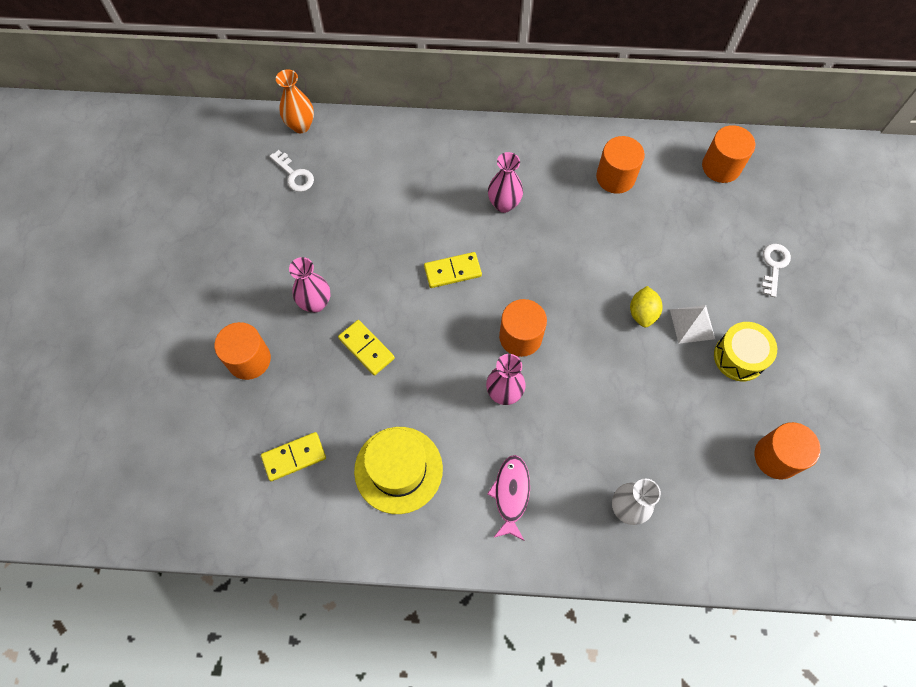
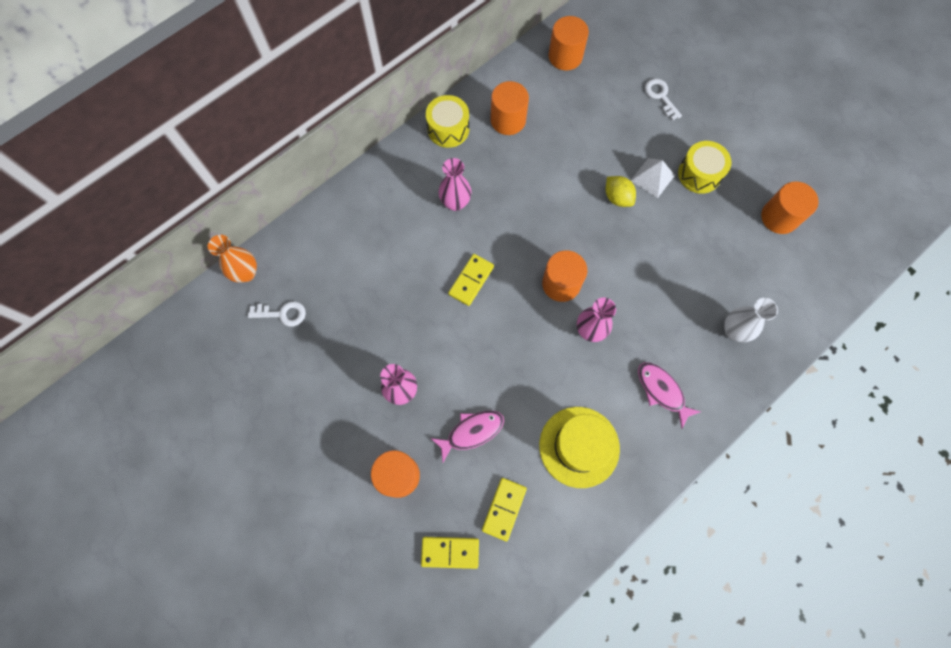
camera: 45 degrees left, 5 degrees up
(332, 380) = (472, 432): none -> pink fish
(366, 348) = (471, 388): yellow domino -> yellow domino (450, 552)
(559, 145) = (448, 129): none -> yellow drum

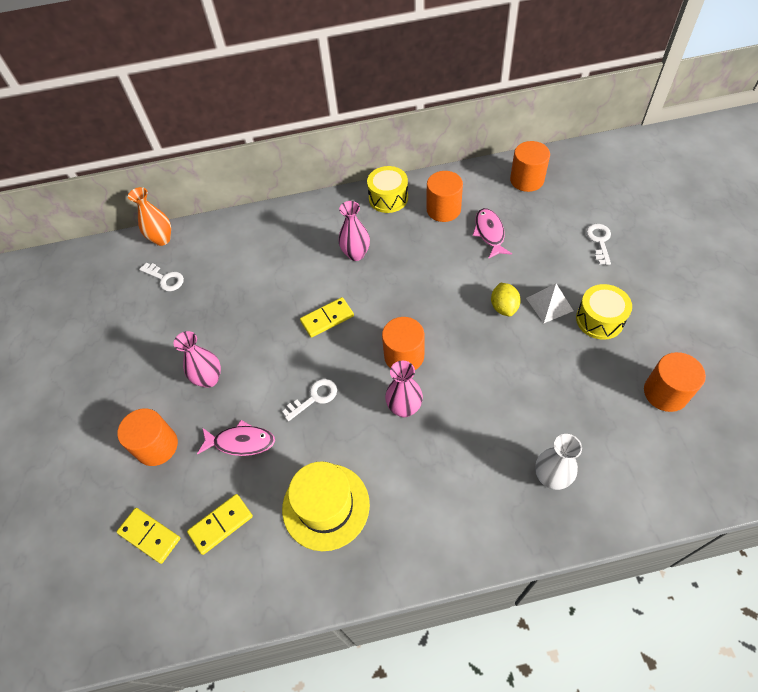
camera: 35 degrees right, 15 degrees down
(509, 360) = (314, 397): none -> white key
(662, 391) = (439, 497): pink fish -> pink fish (489, 233)

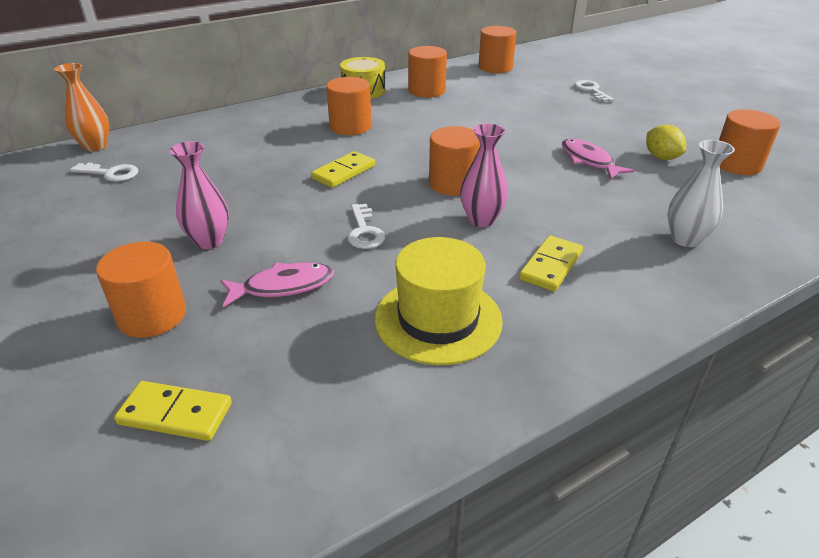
camera: 25 degrees left, 20 degrees down
(221, 524) = (292, 373): yellow domino -> yellow domino (551, 266)
(314, 397) = (364, 231): white key -> white key turned 135 degrees clockwise
(356, 254) = (350, 126): pink vase -> orange cylinder
(489, 233) = (484, 98): pink fish -> pink fish (589, 161)
(504, 307) = (535, 138): yellow lemon -> yellow lemon (661, 157)
(549, 304) = (578, 130): white pyramid -> none
(599, 319) = (634, 132): yellow drum -> none

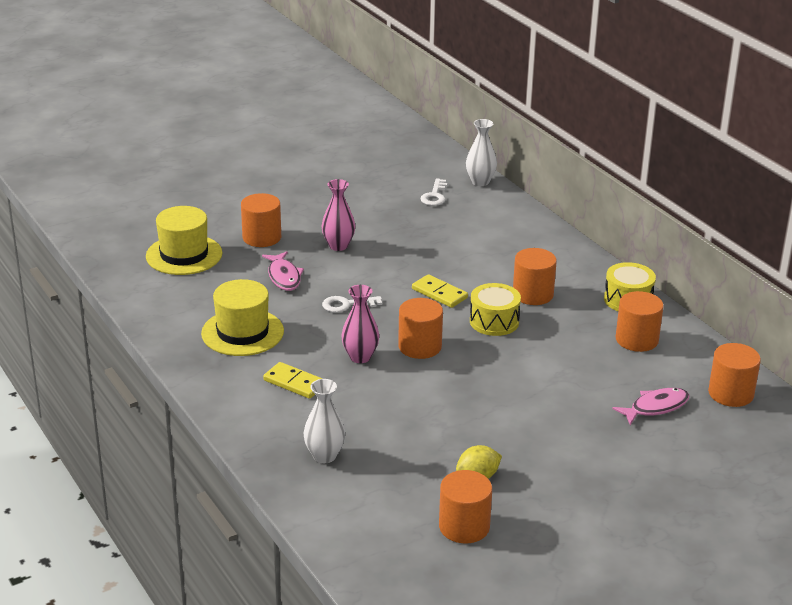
camera: 90 degrees right, 5 degrees down
(95, 146) = (480, 182): orange vase -> white vase
(175, 414) = (184, 255): yellow domino -> yellow hat
(400, 145) = (494, 321): none -> yellow drum
(589, 161) = (467, 428): pink fish -> pink fish (655, 407)
(591, 90) = (664, 460): white key -> none

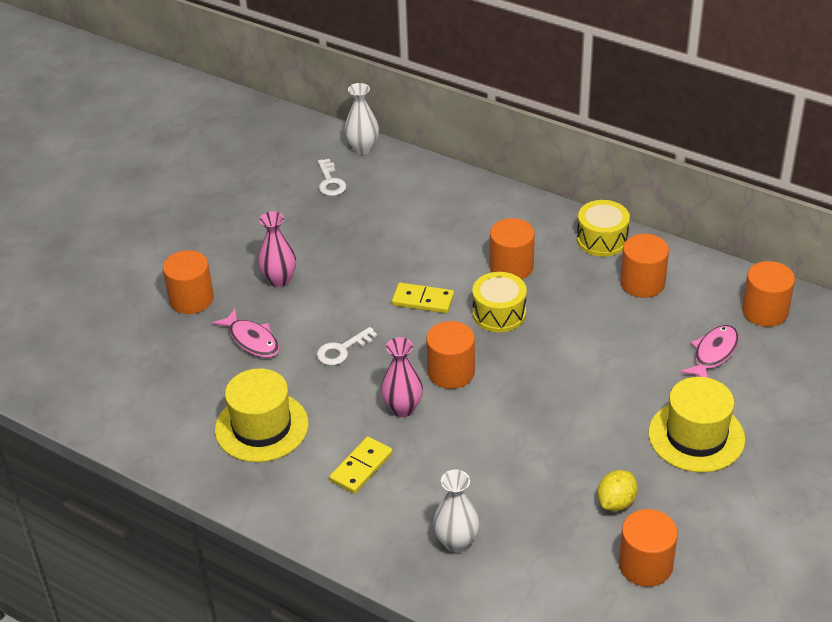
camera: 25 degrees left, 10 degrees up
(184, 255) = (124, 353): yellow hat -> yellow hat (696, 436)
(294, 383) = (361, 467): yellow domino -> yellow domino turned 60 degrees counterclockwise

